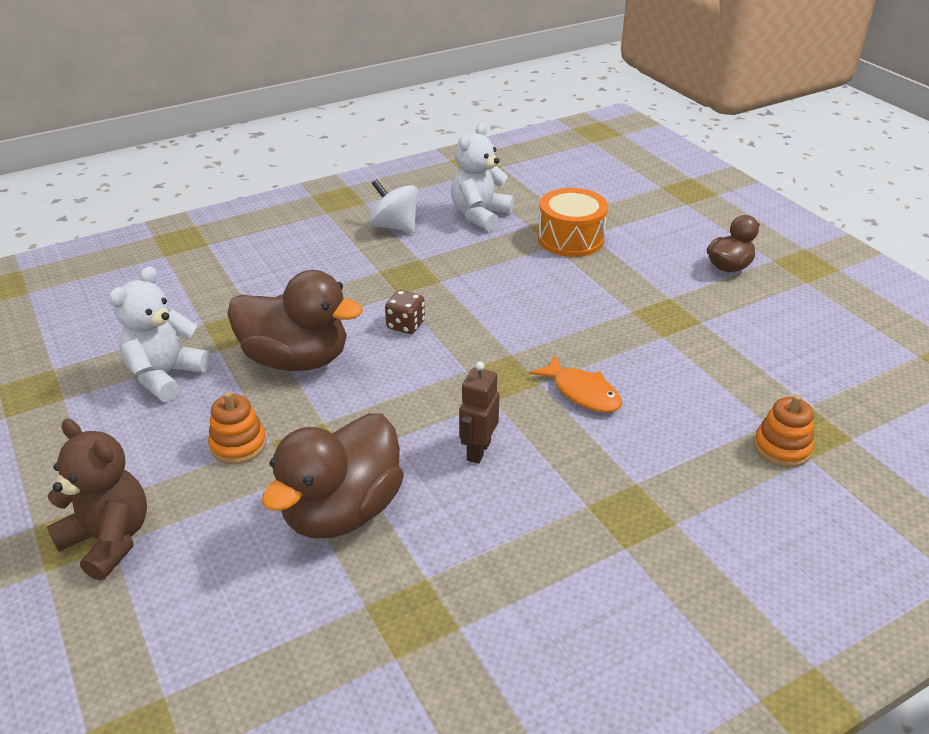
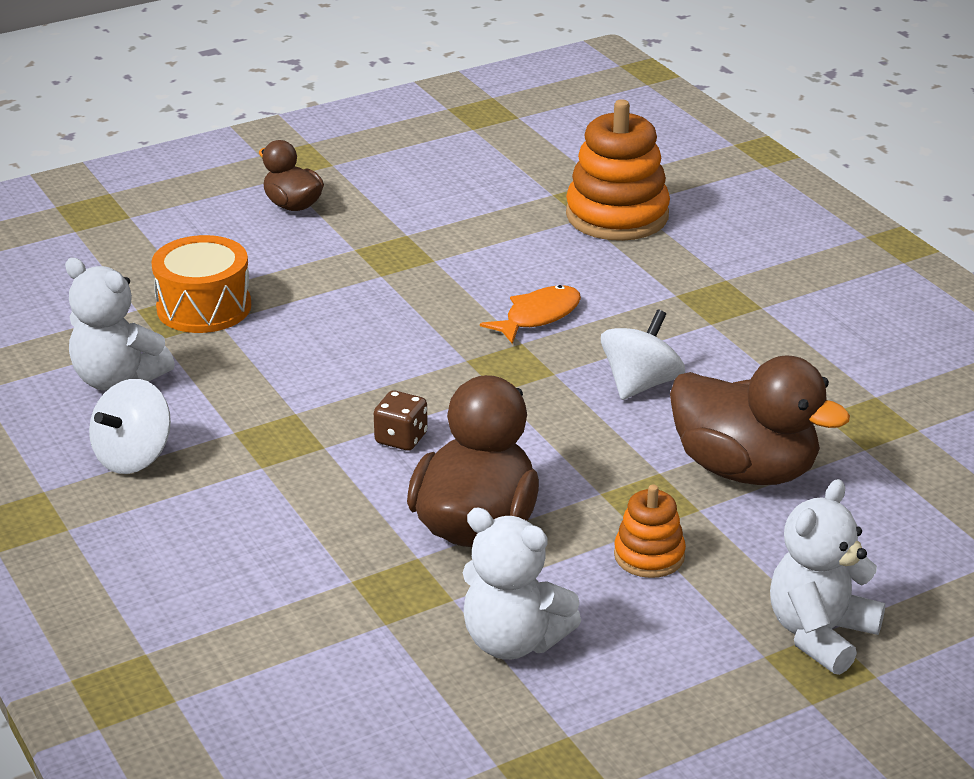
camera: 90 degrees left, 5 degrees down
(109, 539) = (820, 634): brown teddy bear -> white teddy bear
(478, 451) = (640, 384): brown robot -> white spinning top
(782, 448) = (617, 216): orange stacking toy -> orange stacking toy, size x1.87

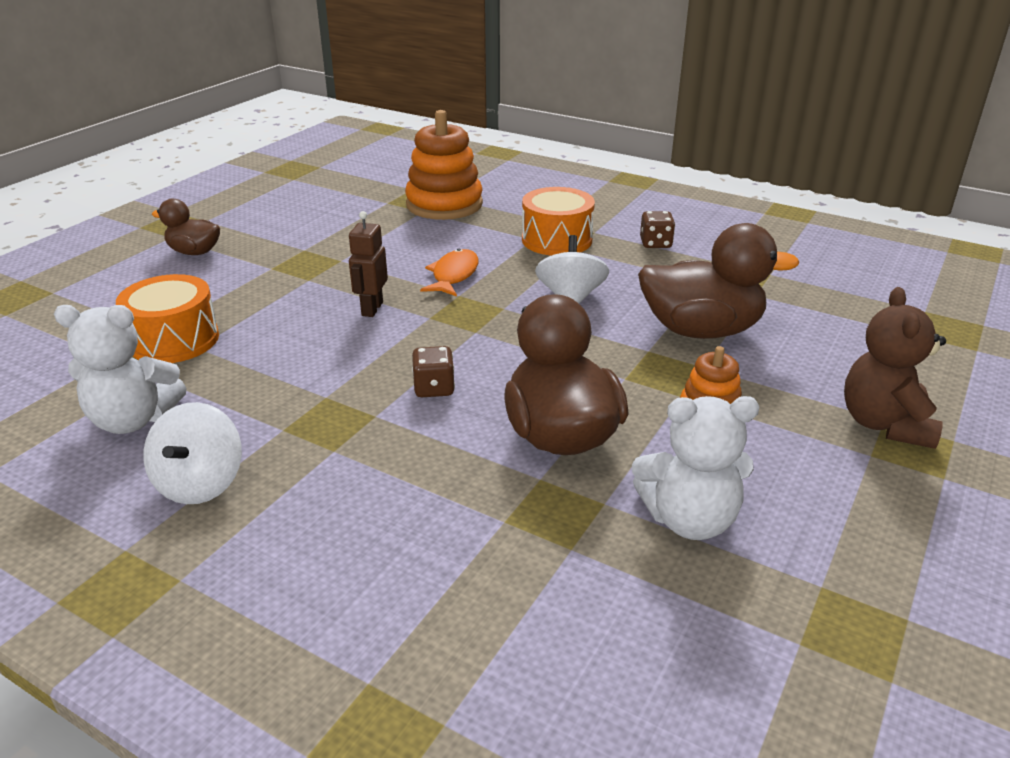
camera: 30 degrees left, 0 degrees up
(416, 331) = (372, 309): none -> brown robot
(703, 305) = (556, 240): none -> orange drum
(820, 346) = (655, 243): none -> brown dice
(820, 634) = (884, 424): white teddy bear -> brown teddy bear

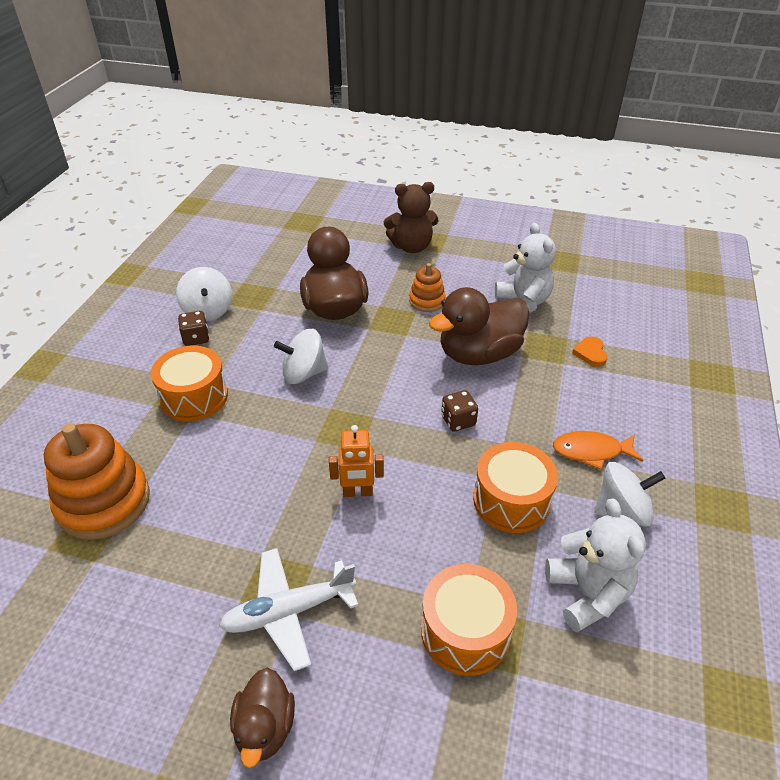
camera: 105 degrees left, 10 degrees up
(274, 266) = (288, 612): none -> white plane
(287, 399) = (511, 500): none -> orange drum
(372, 309) = (357, 492): brown robot -> orange robot
(453, 275) = (280, 452): orange fish -> orange fish (591, 451)
(518, 565) = (590, 353): none -> orange heart
(708, 251) = (208, 311): none -> white spinning top

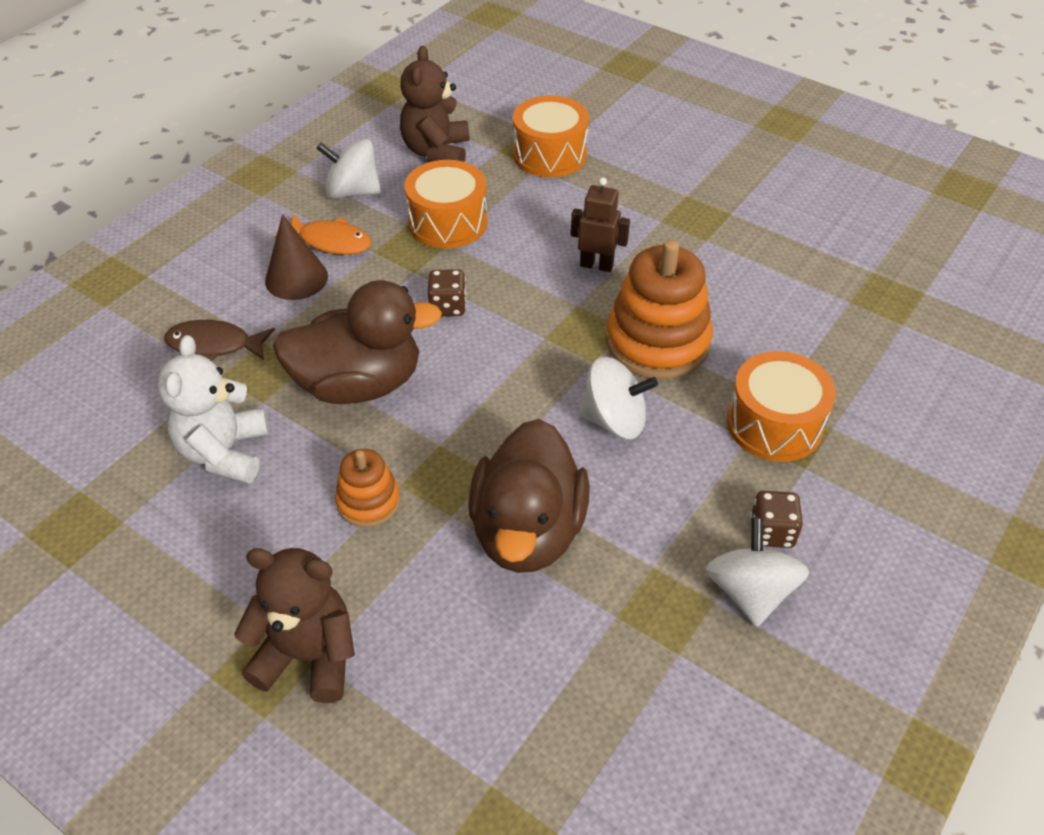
camera: 160 degrees left, 5 degrees up
(104, 502) = (875, 322): orange stacking toy -> orange stacking toy (657, 342)
(265, 728) = (720, 144): brown duck -> none
(288, 612) = (690, 196): white plane -> none
(357, 492) = (596, 265): orange robot -> brown robot
(586, 412) = (296, 278): none -> brown cone
(587, 593) = (436, 152): white teddy bear -> brown teddy bear
(590, 353) = (214, 345): orange heart -> brown fish

